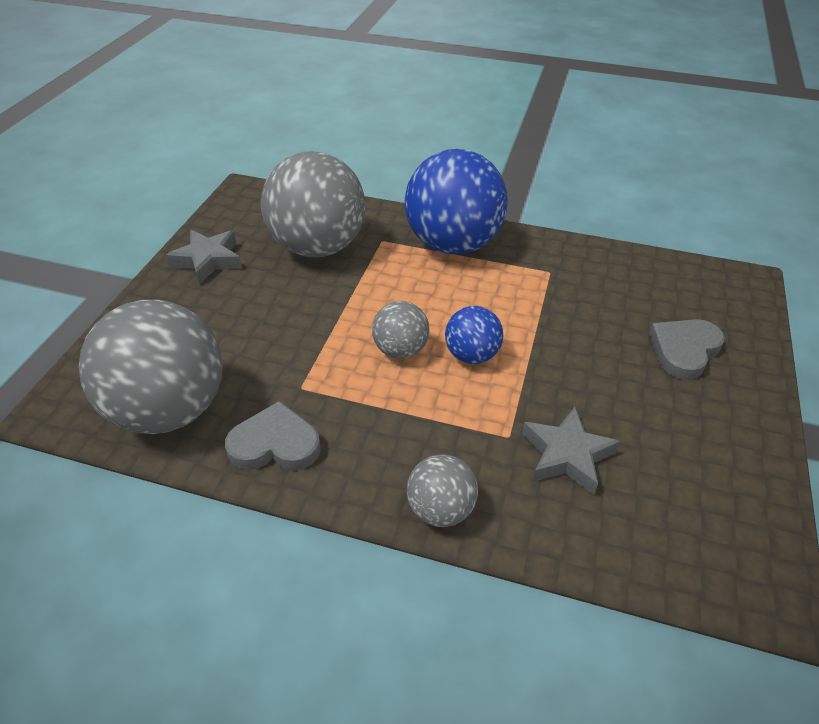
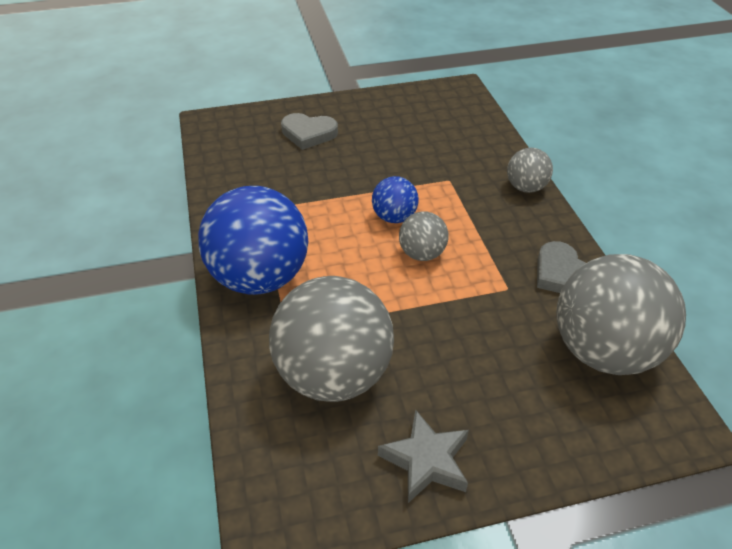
camera: 120 degrees left, 0 degrees up
(567, 455) = (441, 156): grey star -> none

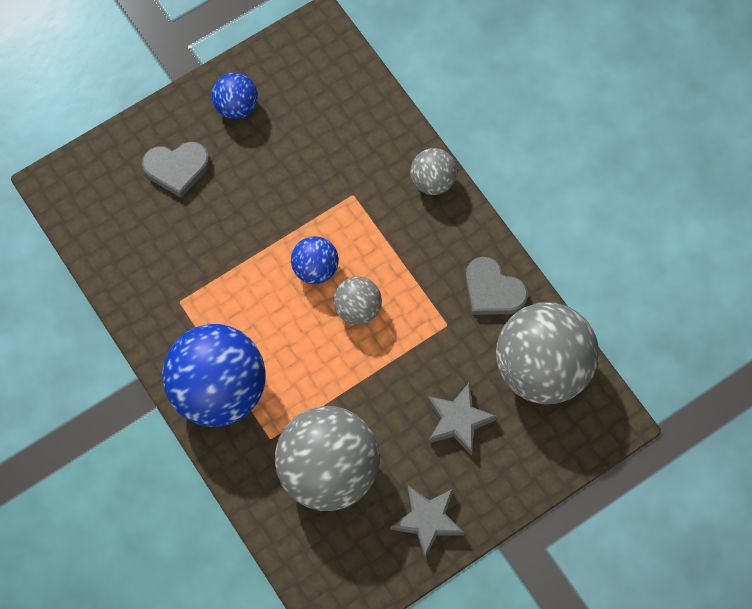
camera: 20 degrees left, 25 degrees up
(375, 112) = (236, 106): none -> blue ball
(495, 372) = (458, 420): none -> grey star

